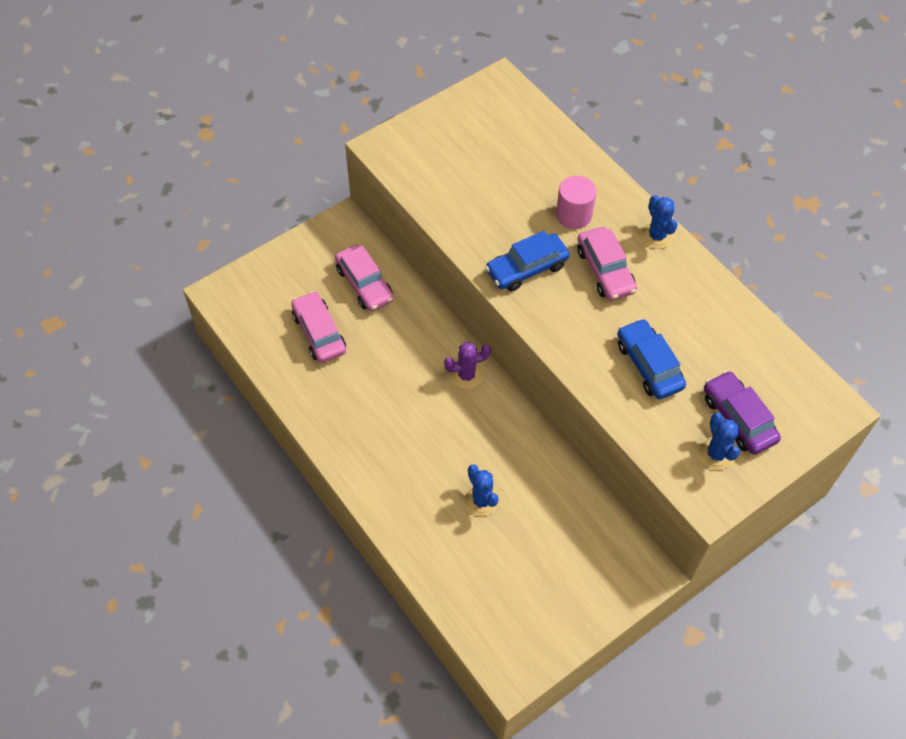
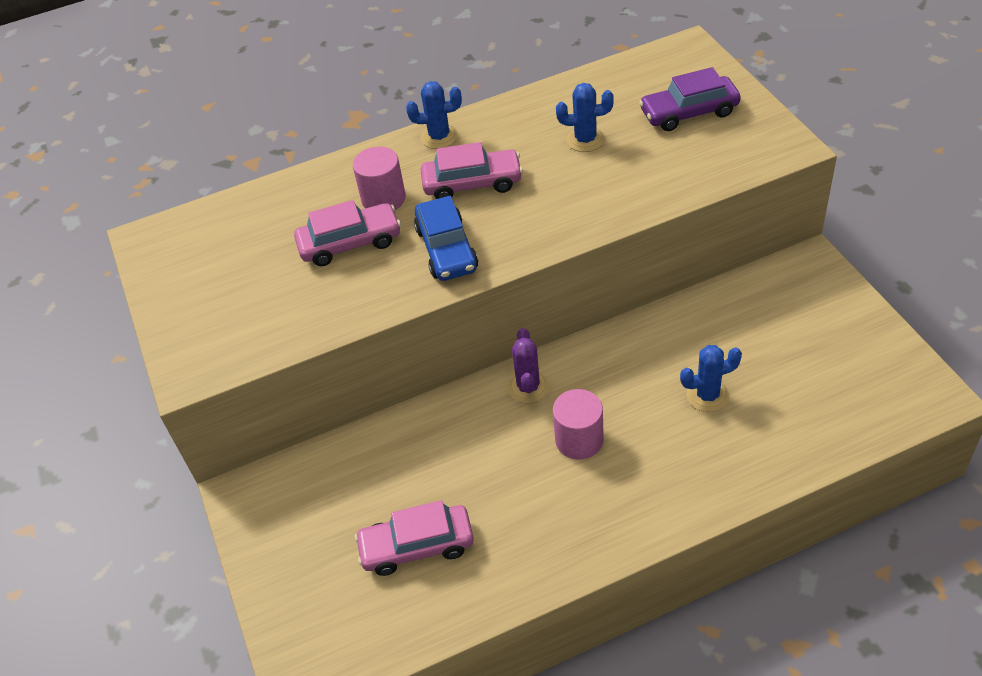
camera: 70 degrees left, 10 degrees down
(364, 284) = (354, 482): pink car -> pink car (350, 243)
(423, 417) = (579, 440): none -> pink cylinder
(649, 365) = (609, 167): blue car -> none
(716, 454) = (730, 134): blue cactus -> blue cactus (585, 140)

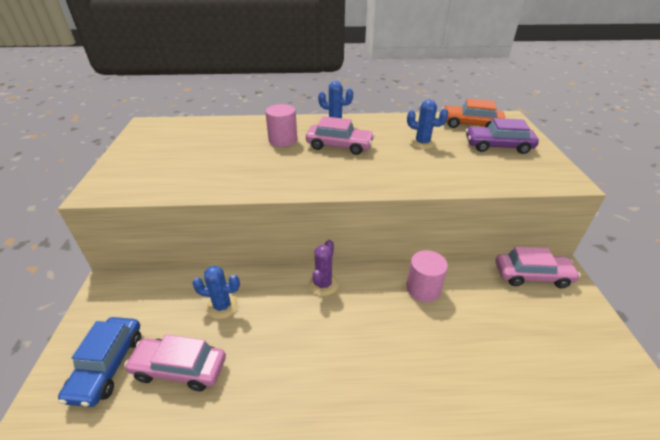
camera: 15 degrees right, 10 degrees down
(350, 243) = (247, 154): pink car -> pink car (532, 275)
(446, 249) = (300, 173): blue car -> blue car (107, 366)
(579, 440) = (339, 334): pink cylinder -> pink cylinder (423, 288)
(639, 80) = (470, 124): none -> orange car
(707, 395) = (451, 338): blue cactus -> blue cactus (222, 306)

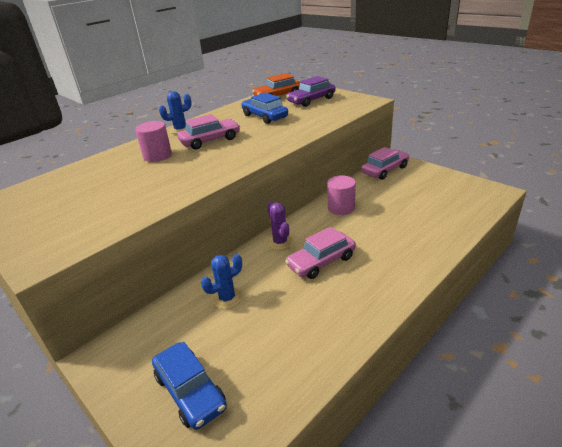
camera: 40 degrees left, 5 degrees down
(180, 368) = (251, 347): pink car -> pink car (321, 261)
(422, 143) = (265, 116): blue cactus -> blue car

